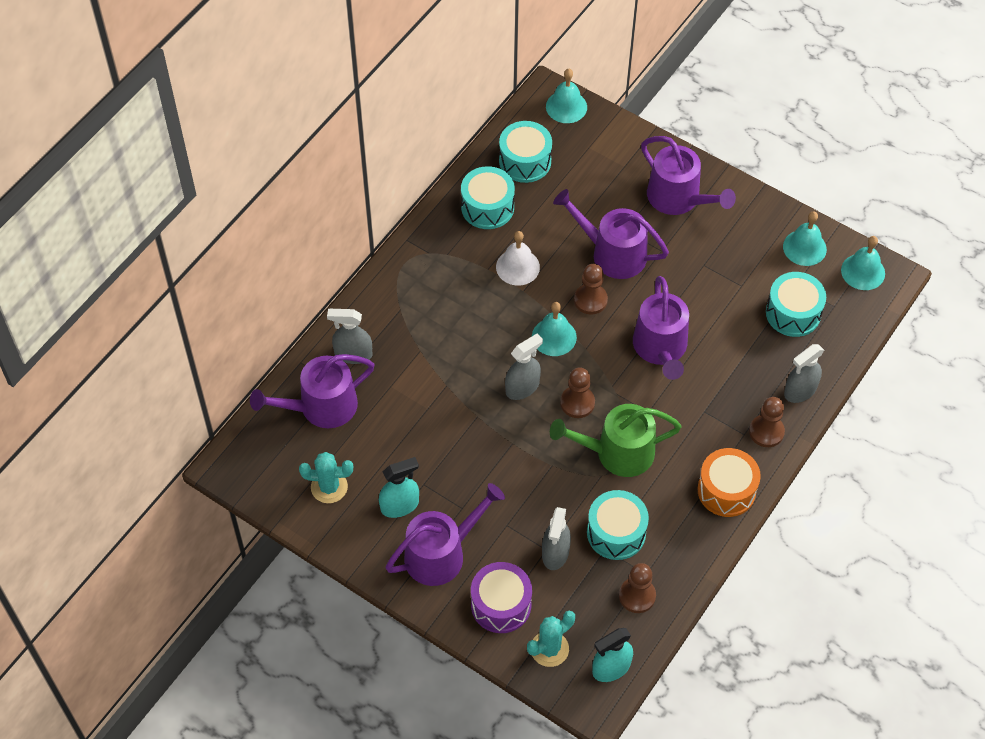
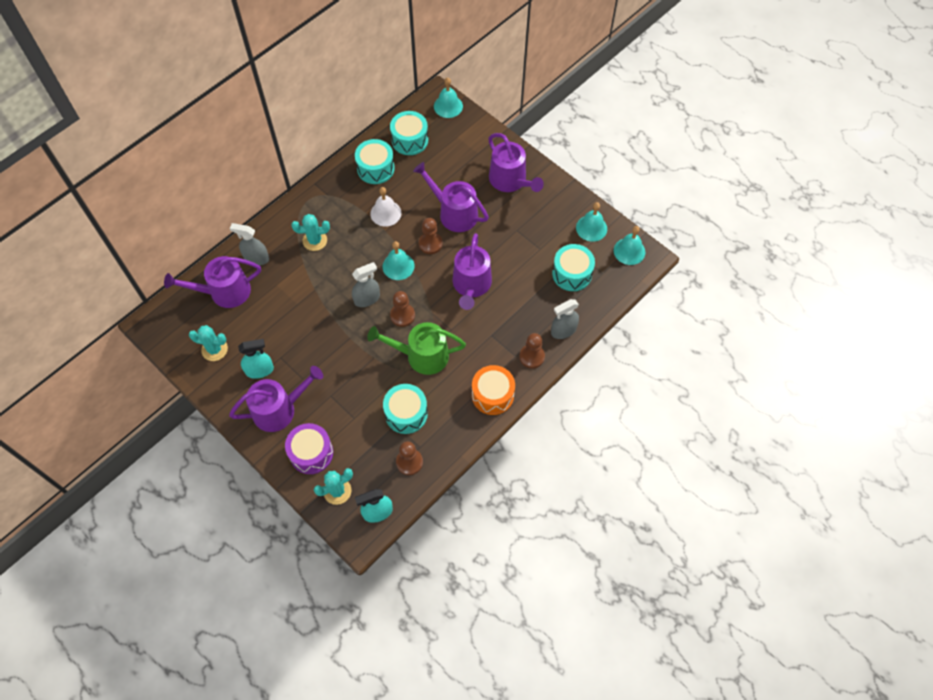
camera: 10 degrees right, 5 degrees up
(429, 318) = (315, 240): none -> turquoise cactus
(555, 553) = (359, 421): grey spray bottle -> none

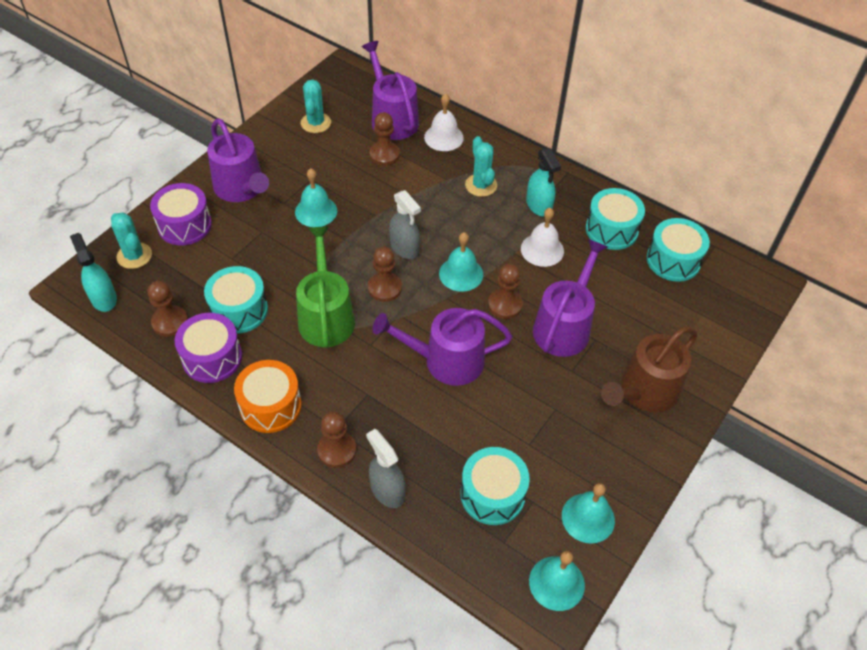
camera: 80 degrees right, 10 degrees down
(256, 258) = (443, 137): grey spray bottle -> white bell
(260, 370) = (292, 164): turquoise spray bottle -> turquoise spray bottle (539, 205)
(265, 302) = (384, 155): none -> brown pawn
(446, 432) = (212, 357): none -> purple drum
(448, 106) = (753, 297): turquoise bell -> turquoise bell (316, 211)
(510, 180) = (645, 391): purple watering can -> brown watering can

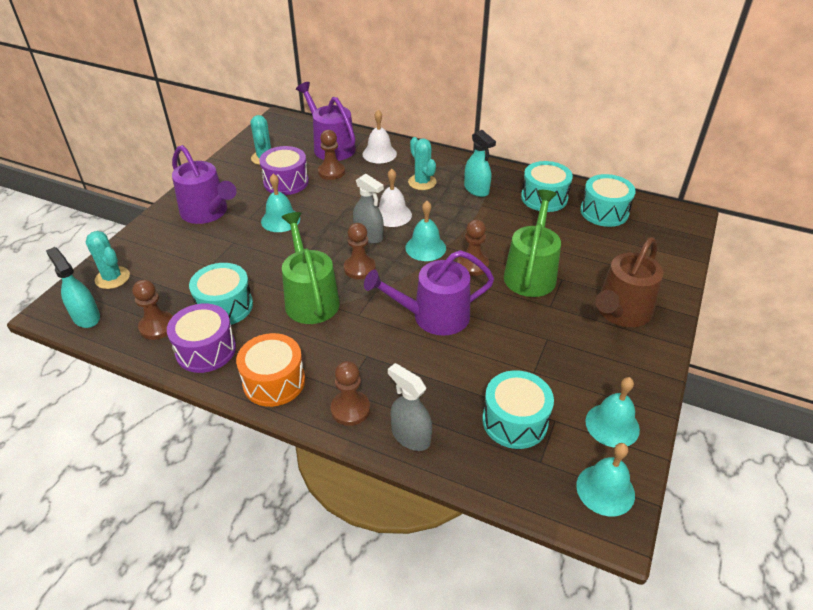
camera: 10 degrees left, 10 degrees down
(184, 225) = (158, 247): purple drum -> purple drum (286, 182)
(542, 249) = (490, 220): white bell -> white bell (392, 215)
(564, 327) = (531, 273): purple watering can -> green watering can

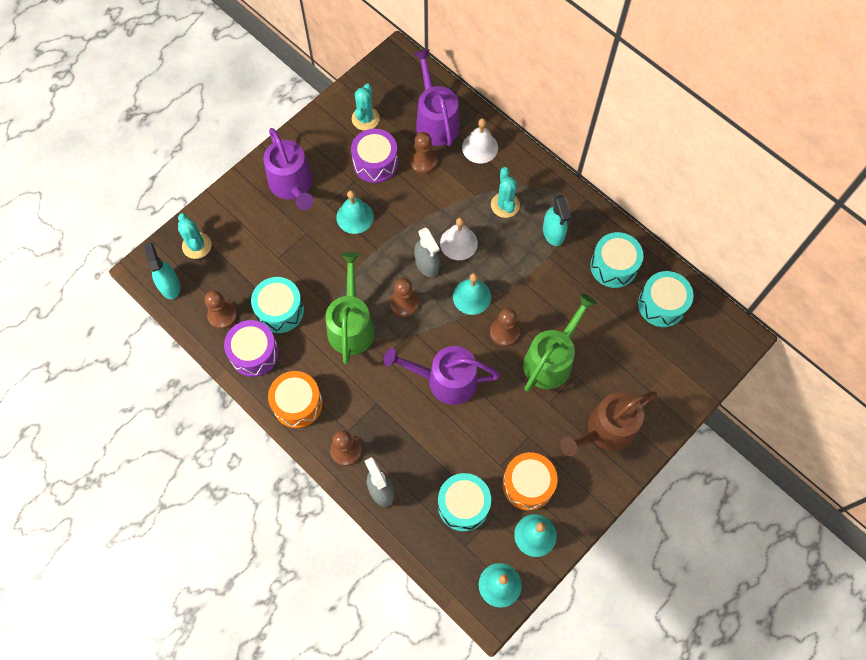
camera: 20 degrees right, 25 degrees up
(573, 380) = (528, 484): none -> orange drum

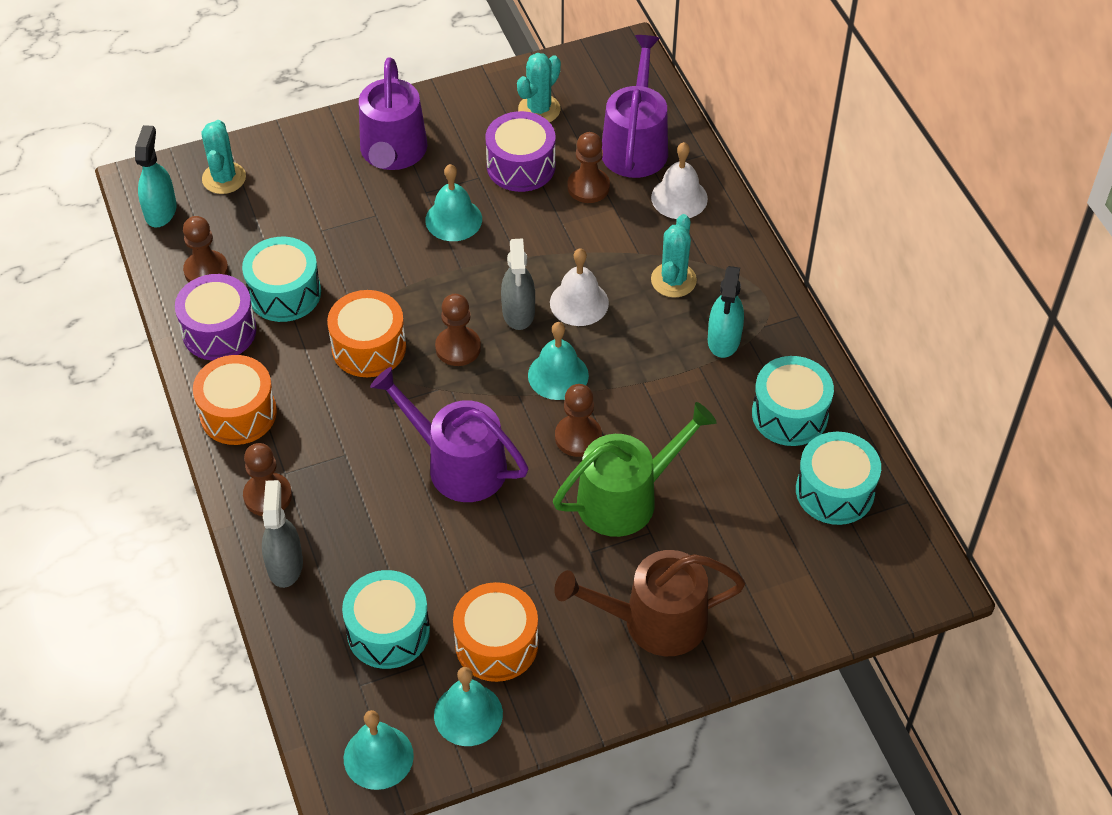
camera: 25 degrees right, 15 degrees down
(351, 325) = (369, 347): green watering can -> orange drum

